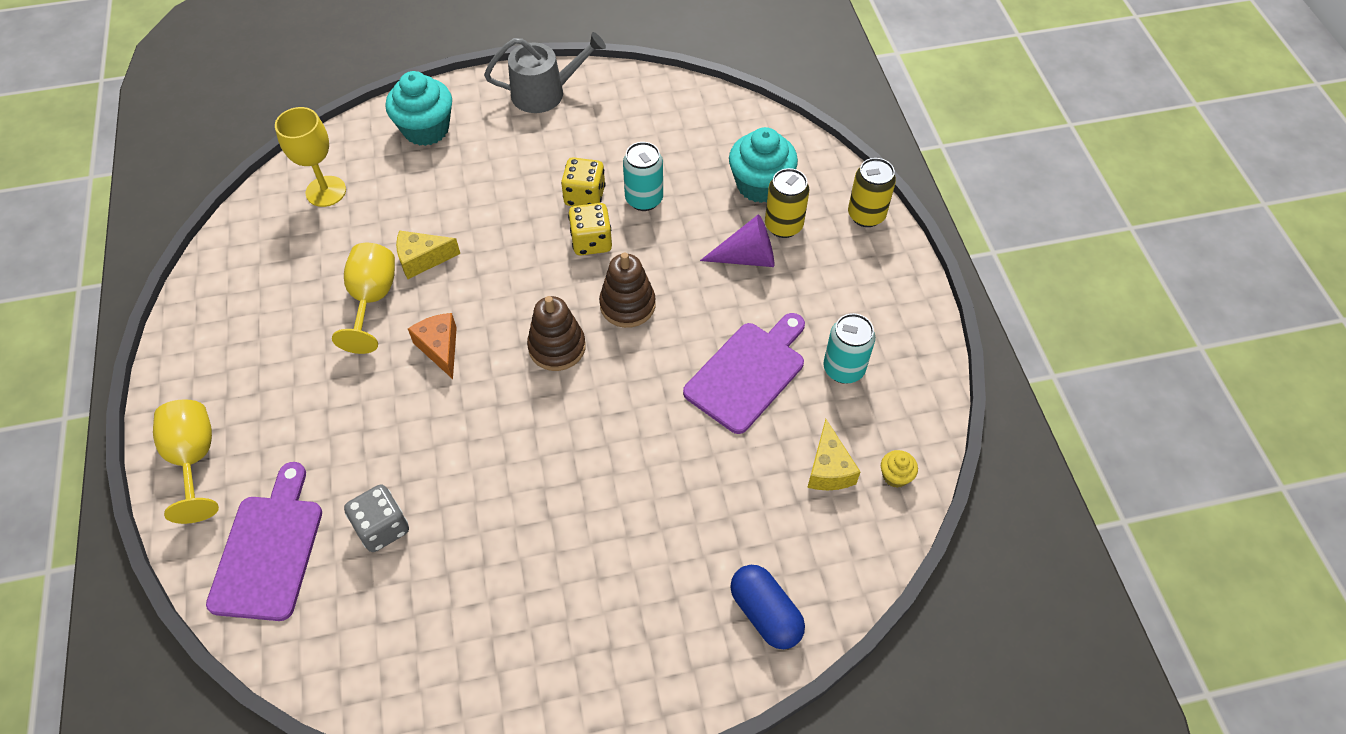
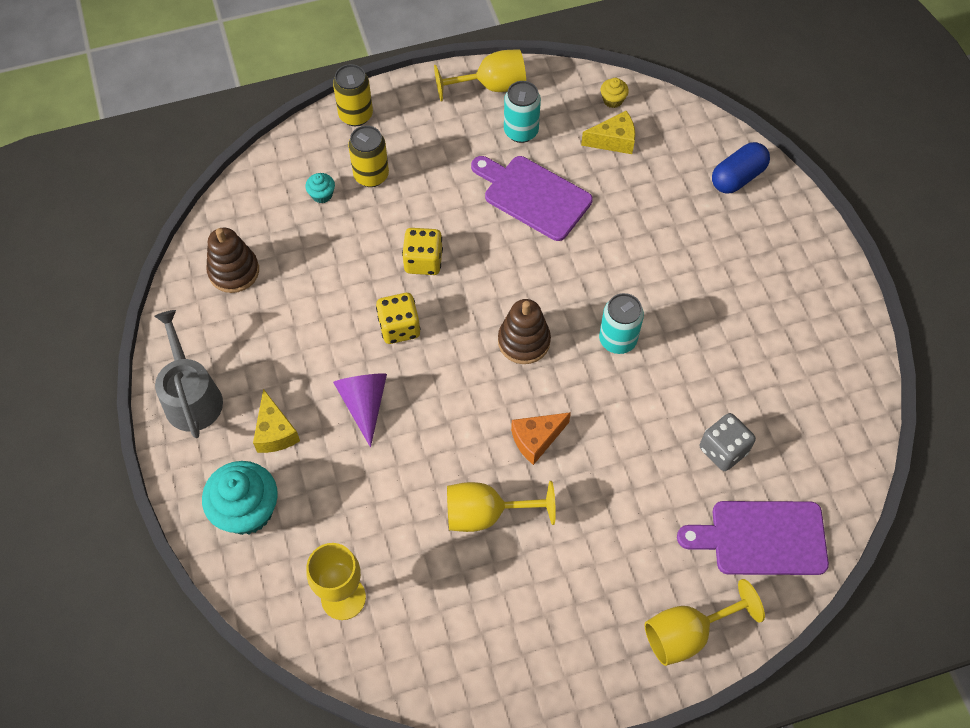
camera: 95 degrees left, 5 degrees up
(422, 259) = (432, 477): yellow cheese -> yellow cheese (275, 432)
(585, 196) = (341, 340): yellow dice -> yellow dice (423, 261)
(627, 305) = (471, 290): brown stacking toy -> brown stacking toy (234, 271)
(644, 199) = (343, 288): turquoise can -> turquoise can (617, 340)
(747, 257) = (409, 202): purple cone -> purple cone (364, 404)
(760, 185) = (322, 195): turquoise cupcake -> turquoise cupcake, size x0.46
(913, 344) = (491, 86): none -> yellow goblet

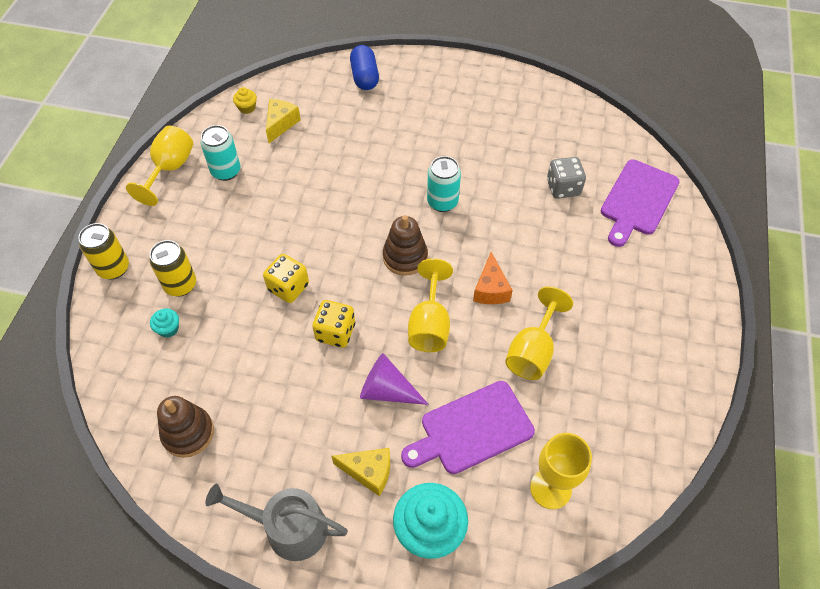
camera: 60 degrees left, 5 degrees down
(533, 196) = (287, 191): purple cutting board -> purple cutting board (472, 429)
(687, 633) = (686, 275): yellow goblet -> yellow goblet (429, 324)

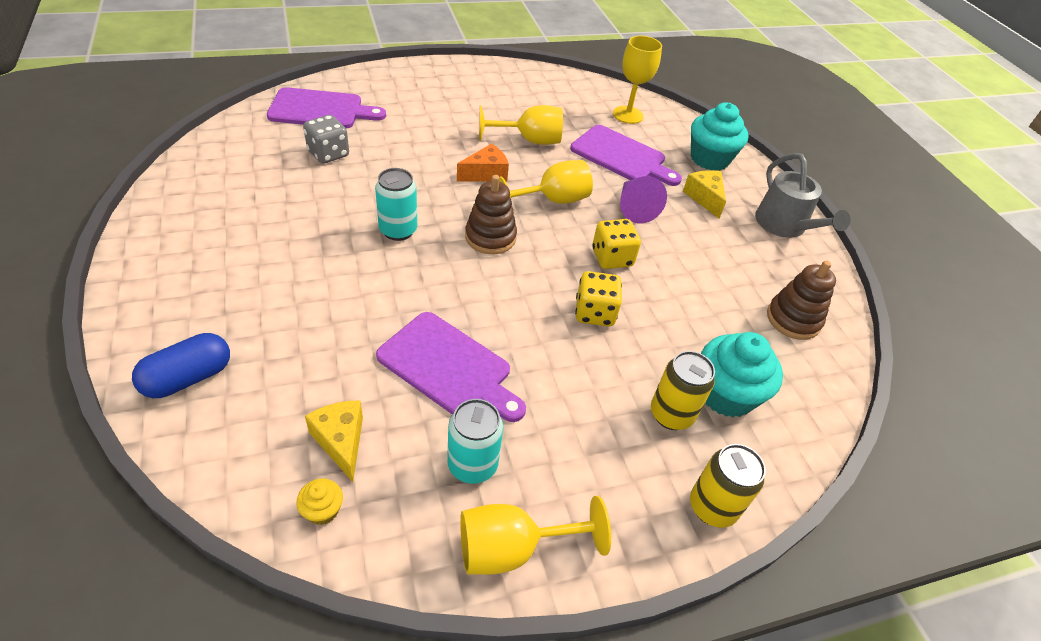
camera: 125 degrees left, 10 degrees down
(168, 329) = (726, 394): turquoise cupcake -> turquoise cupcake, size x2.19
(281, 124) = (341, 441): yellow cheese -> yellow cheese turned 75 degrees clockwise
(297, 185) = (448, 367): none -> purple cutting board

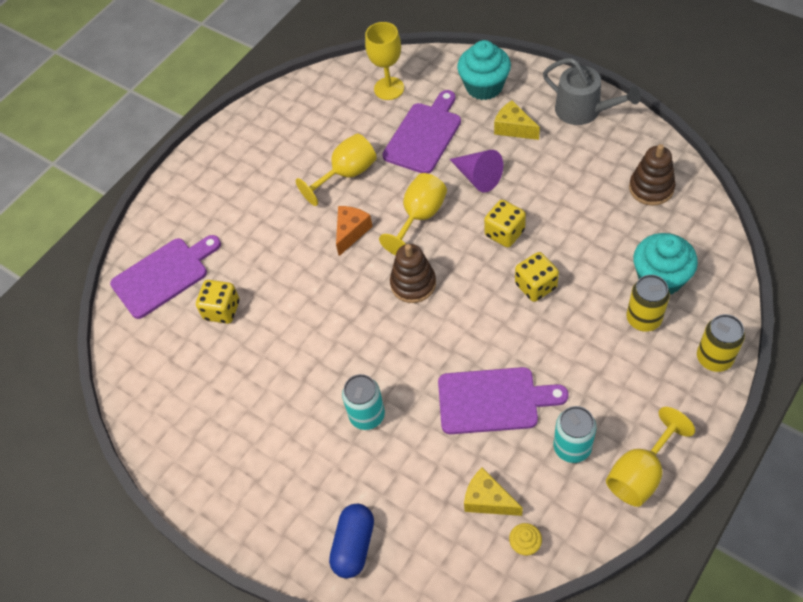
camera: 25 degrees left, 10 degrees up
(328, 154) = (222, 310): grey dice -> yellow dice
(398, 230) = (348, 331): turquoise can -> turquoise can (367, 415)
(621, 156) = (424, 135): purple cutting board -> purple cutting board turned 60 degrees counterclockwise

